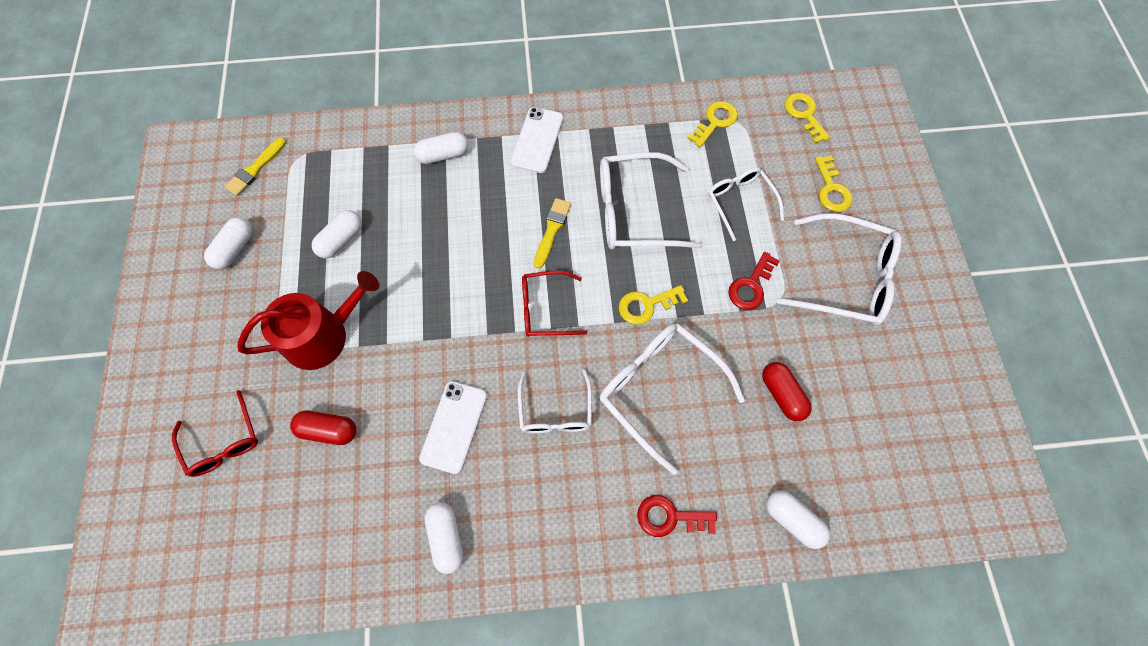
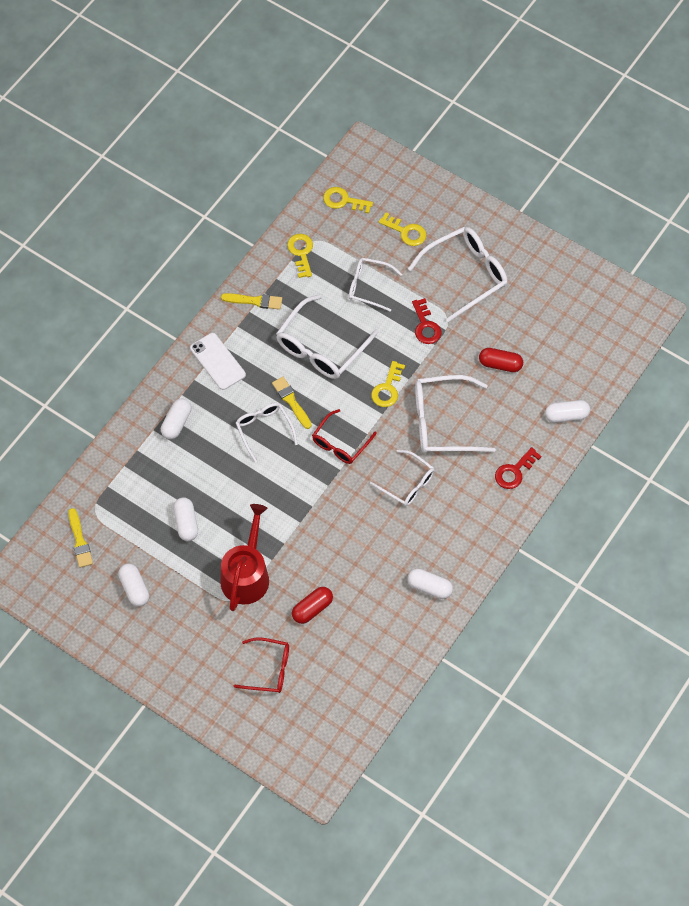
camera: 50 degrees left, 5 degrees down
(454, 426) = (369, 542): white phone -> none
(499, 231) = (264, 430): none -> white glasses
(628, 123) = (255, 301): none -> yellow brush

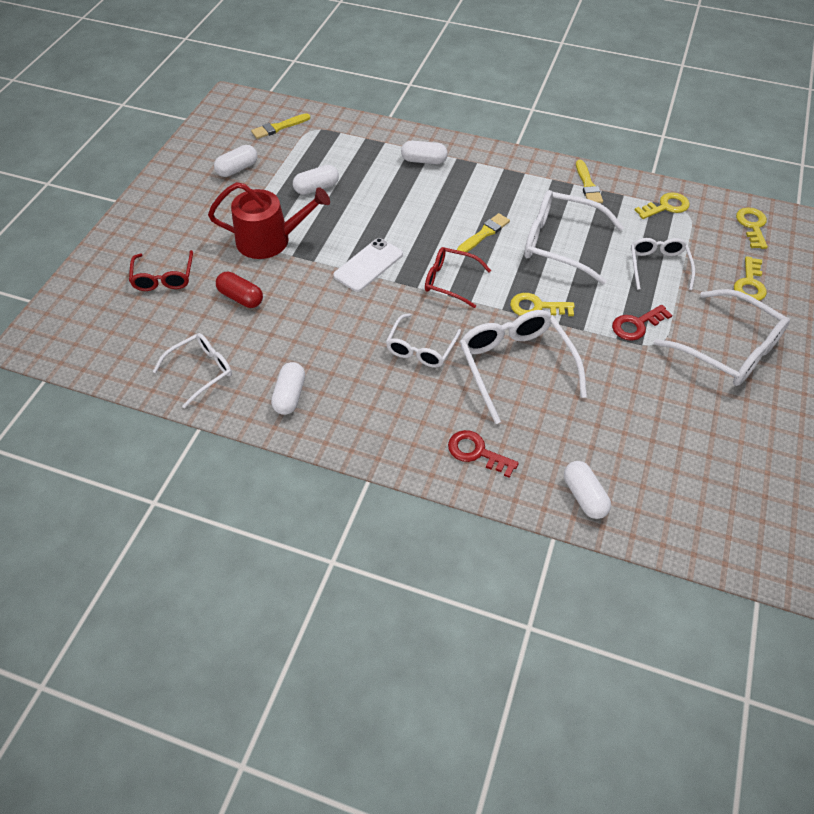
camera: 75 degrees right, 10 degrees down
(217, 361) = (504, 173): white phone -> white phone (368, 265)
(264, 430) = (441, 221): white glasses -> white glasses (200, 371)
(500, 364) = (623, 407): red capsule -> none

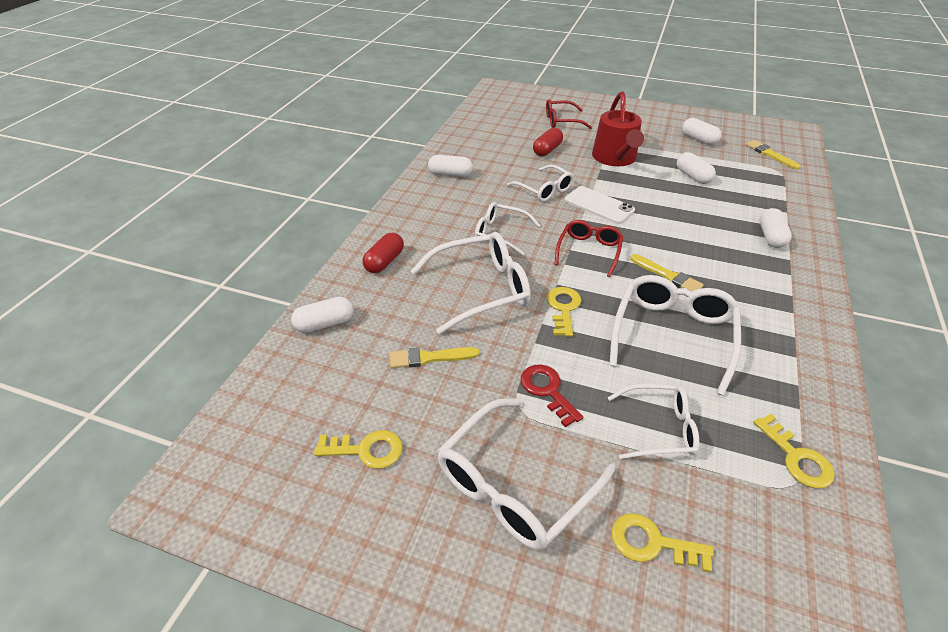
camera: 90 degrees right, 10 degrees down
(200, 371) = (473, 140): white glasses -> white glasses (544, 189)
(476, 452) = (384, 262): red key -> red capsule
(588, 185) = (801, 371): yellow brush -> yellow brush (429, 358)
(752, 226) = (803, 582): yellow key -> yellow key (366, 450)

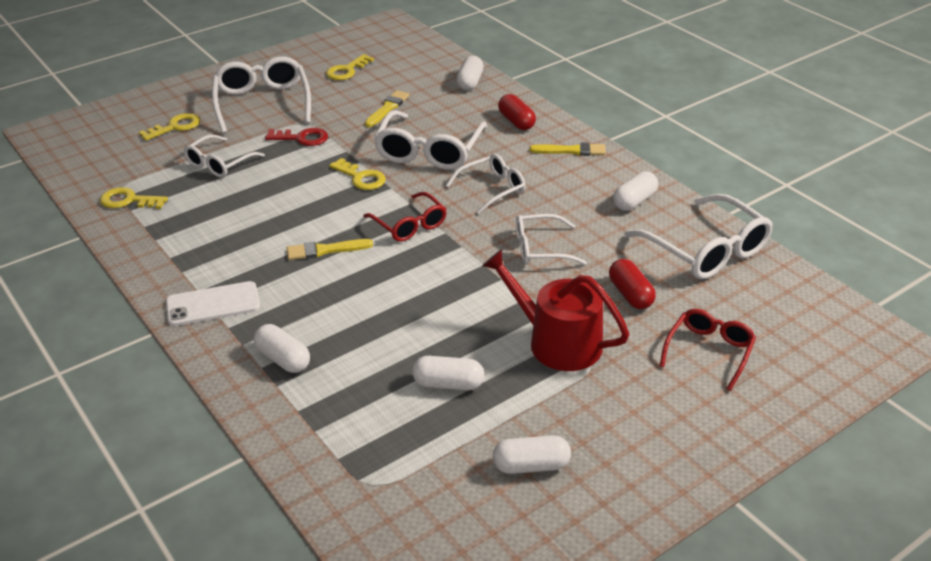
camera: 125 degrees right, 5 degrees down
(599, 205) = (472, 271): white phone -> white phone (213, 304)
(672, 336) = (269, 212): white glasses -> white glasses (706, 249)
(770, 154) = (416, 516): yellow brush -> yellow brush (571, 151)

